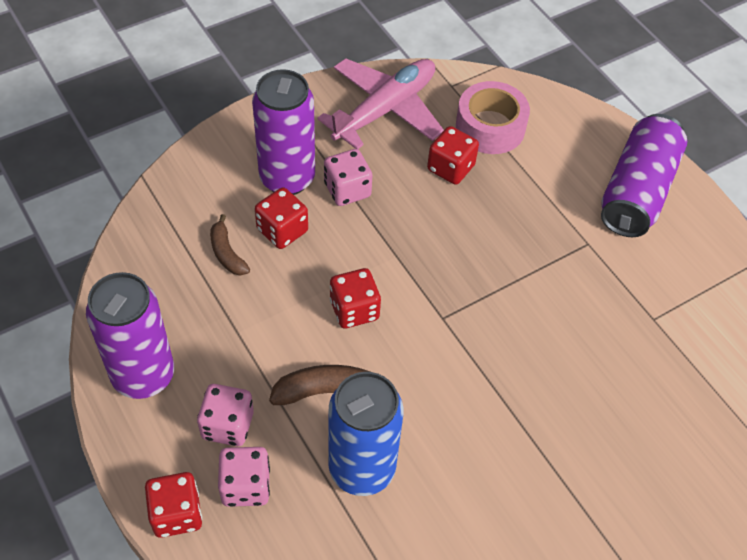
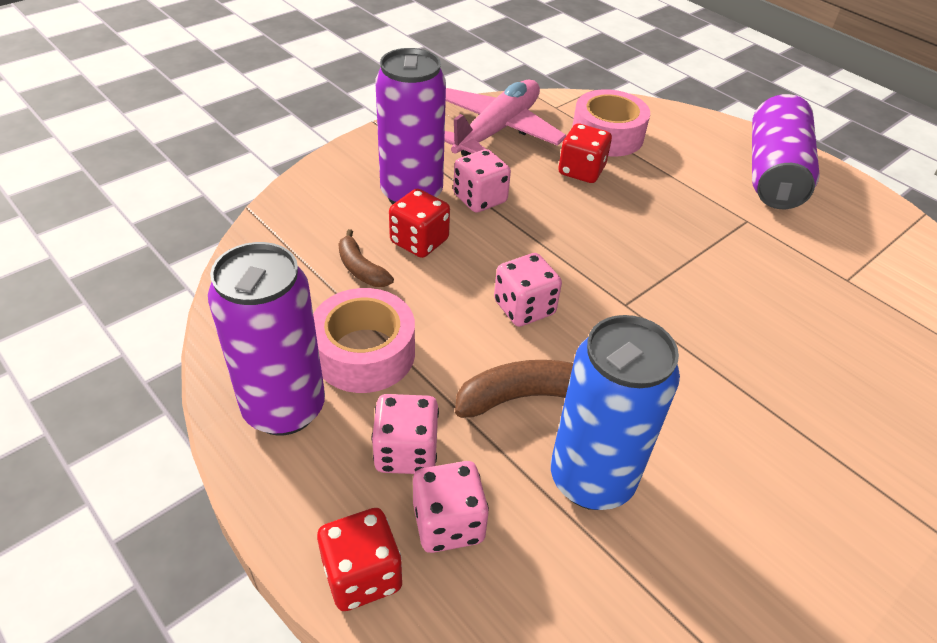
camera: 10 degrees left, 10 degrees down
(213, 335) = (364, 353): none -> pink tape
(354, 310) = (524, 308): red dice -> pink dice

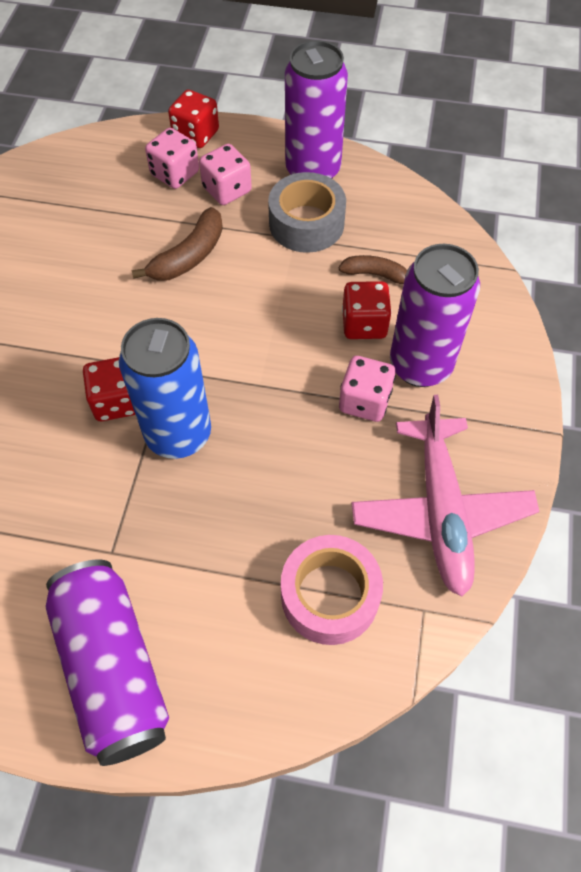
camera: 145 degrees right, 15 degrees up
(364, 353) = (306, 223): pink tape -> grey tape
(524, 308) = (238, 318): pink dice -> none
(581, 171) = (311, 508): red dice -> red dice (116, 402)
(591, 479) = (115, 235): blue can -> blue can (178, 434)

